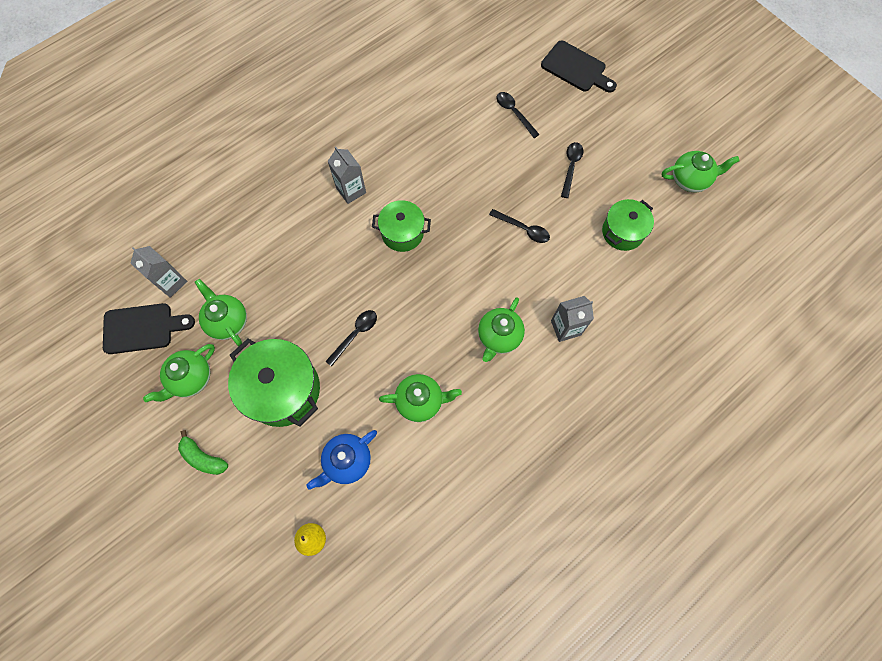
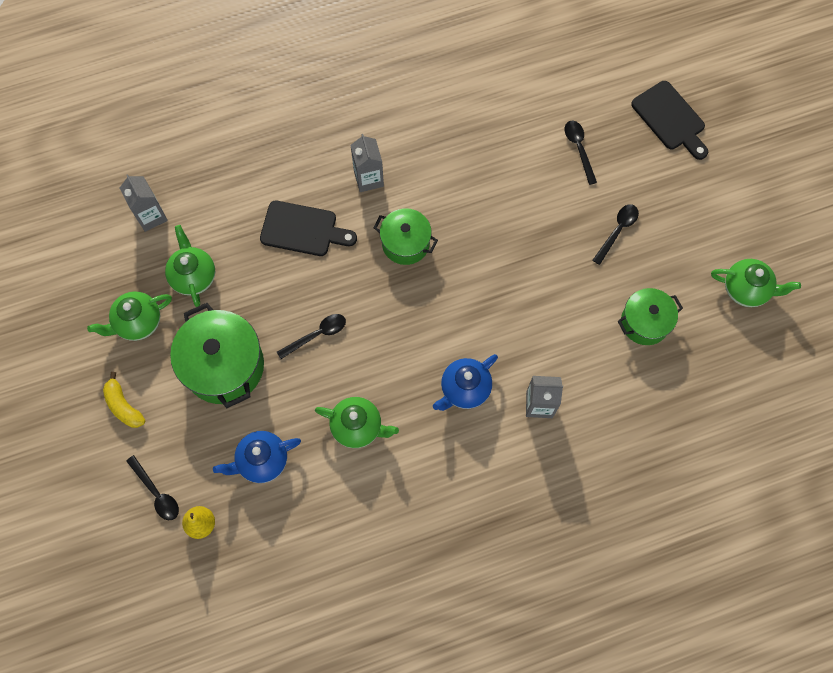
camera: 20 degrees right, 0 degrees up
(142, 328) = (107, 254): black cutting board -> black cutting board (303, 229)
(203, 457) = (124, 406): green banana -> yellow banana
(499, 337) = (464, 389): green teapot -> blue teapot
(523, 229) = (537, 282): black spoon -> black spoon (156, 493)

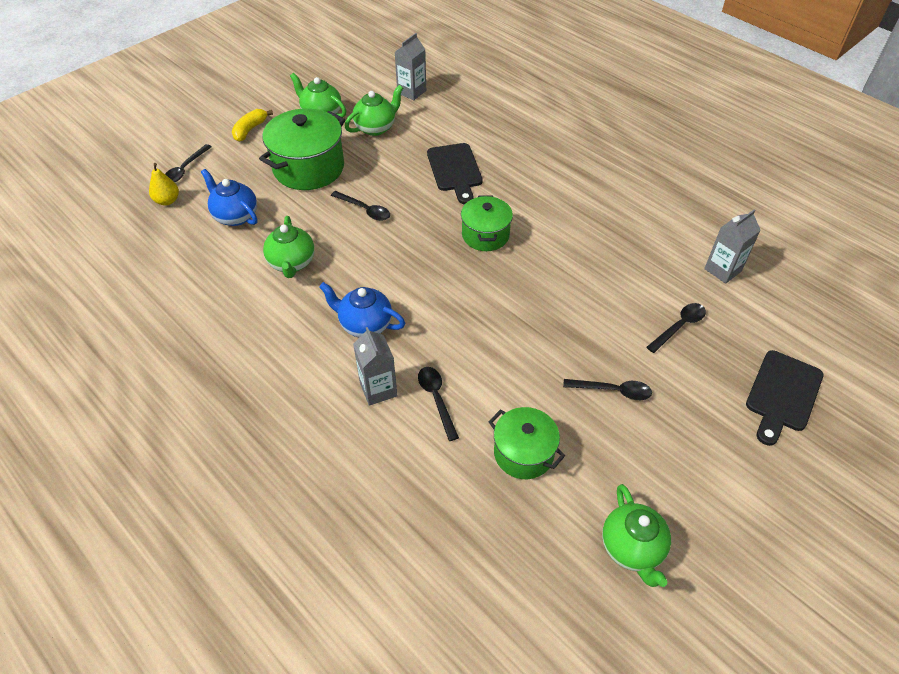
camera: 65 degrees right, 20 degrees down
(368, 178) = (530, 192): grey carton -> grey carton (722, 270)
(568, 363) = (436, 399): none -> black spoon

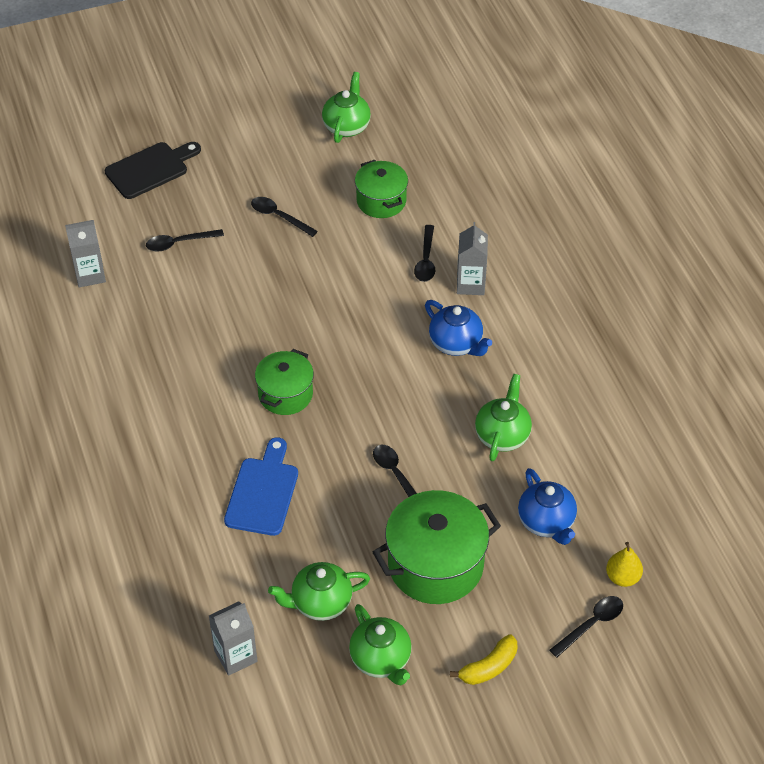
camera: 155 degrees left, 0 degrees up
(455, 170) = (263, 492): black cutting board -> blue cutting board

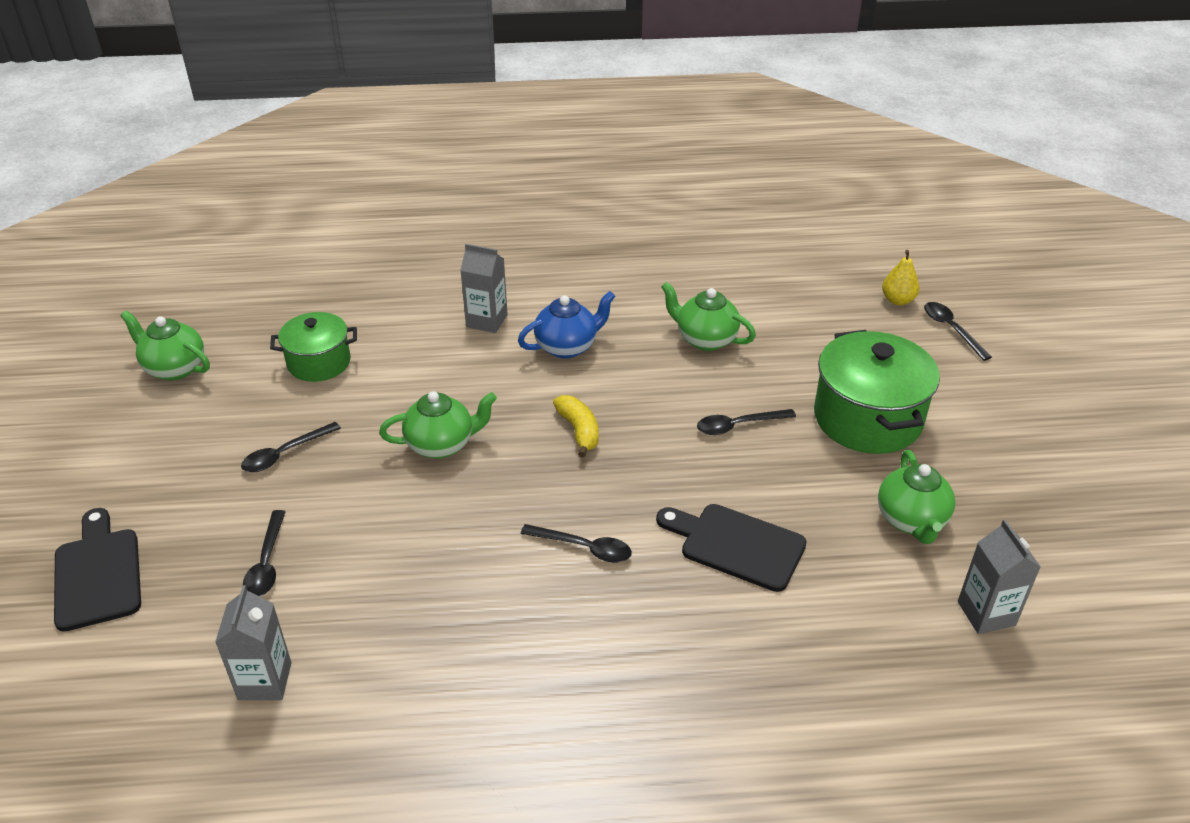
camera: 75 degrees left, 10 degrees down
(263, 492) = (736, 545): blue cutting board -> black cutting board
(285, 394) = (586, 498): green pot -> none
(381, 660) = (992, 483): green teapot -> green teapot (441, 445)
(426, 260) = (433, 346): black spoon -> black spoon (584, 548)
(489, 667) = (1001, 405): yellow banana -> yellow banana (579, 431)
(546, 522) = (824, 332): blue teapot -> none

